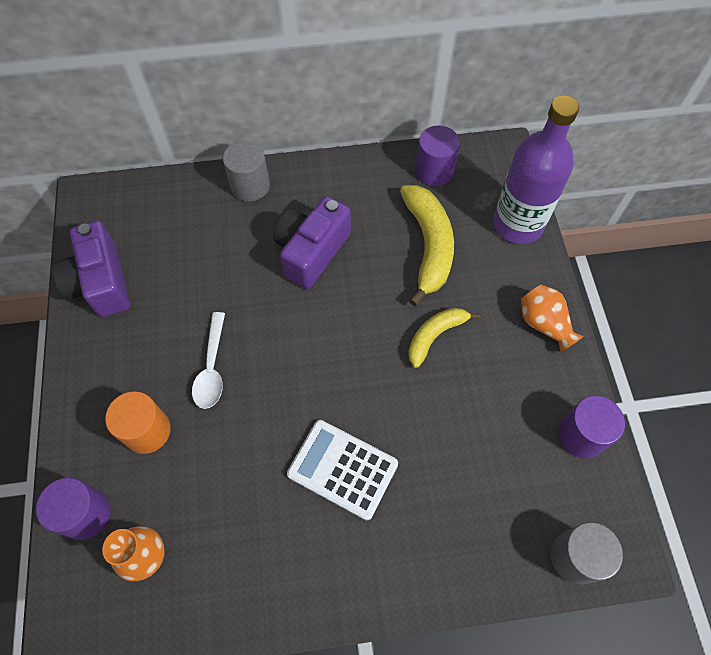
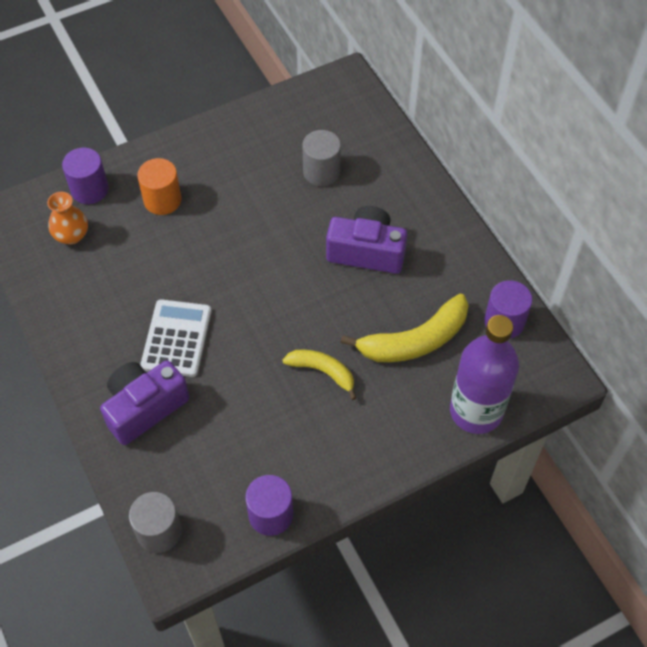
camera: 70 degrees right, 5 degrees down
(101, 283) = (272, 120): purple camera -> purple camera (144, 407)
(212, 368) = (229, 221): white spoon -> none
(250, 186) = (413, 183): grey cylinder -> grey cylinder (321, 172)
(544, 324) = (372, 459): orange vase -> none

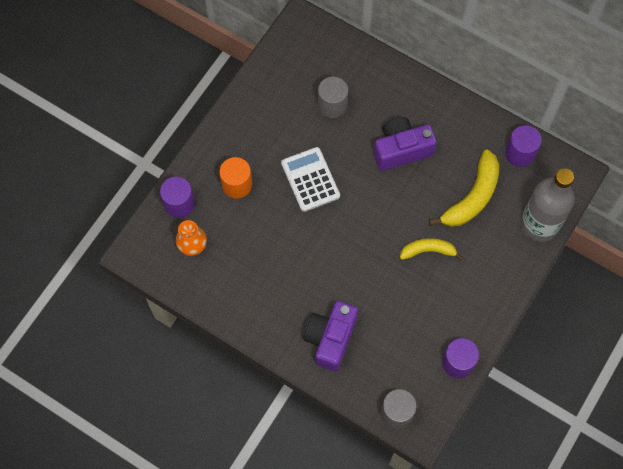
camera: 30 degrees left, 10 degrees up
(176, 338) = (318, 280): white calculator -> white calculator (310, 179)
(476, 411) = (539, 224): purple bottle -> grey bottle

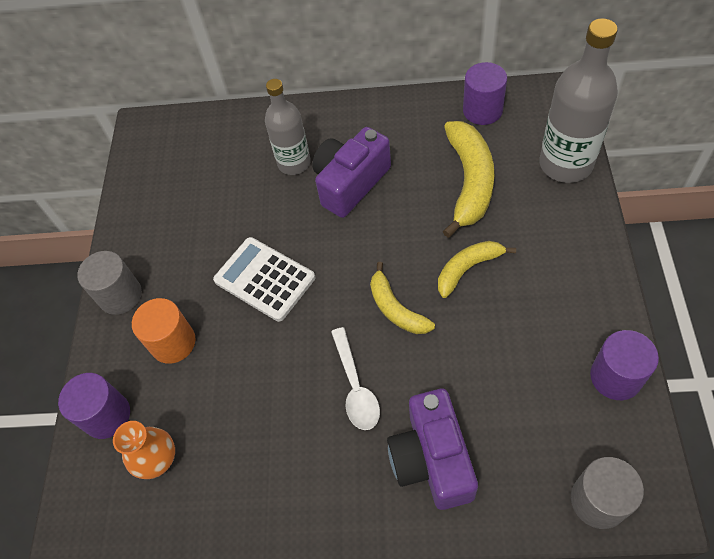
camera: 25 degrees left, 10 degrees down
(318, 275) = (355, 386): none -> white spoon
(332, 105) = (236, 186): grey cylinder -> grey cylinder (120, 295)
(370, 247) = (396, 309): none -> yellow banana
(377, 112) = (294, 163): none -> grey bottle

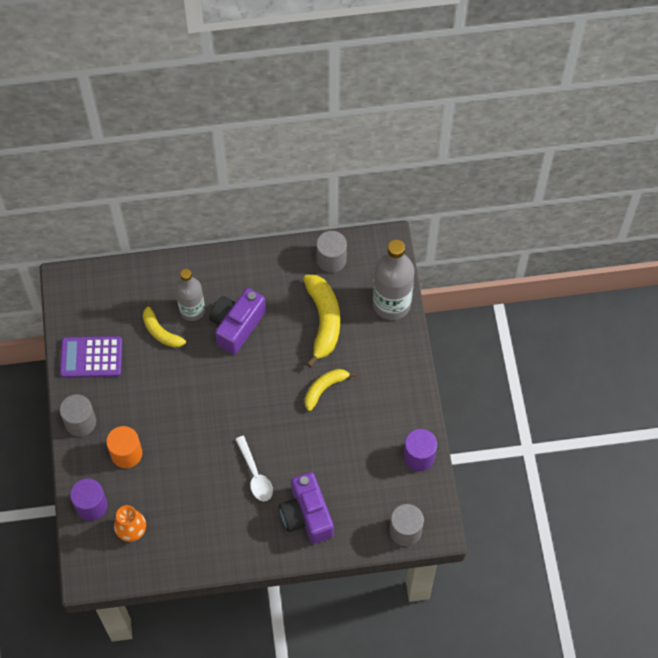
camera: 15 degrees left, 5 degrees up
(153, 214) = (91, 357): none -> purple calculator
(264, 279) = (183, 404): white calculator -> none
(396, 309) = (277, 420): yellow banana -> yellow banana (160, 331)
(482, 110) = (331, 259): purple cylinder -> grey cylinder

